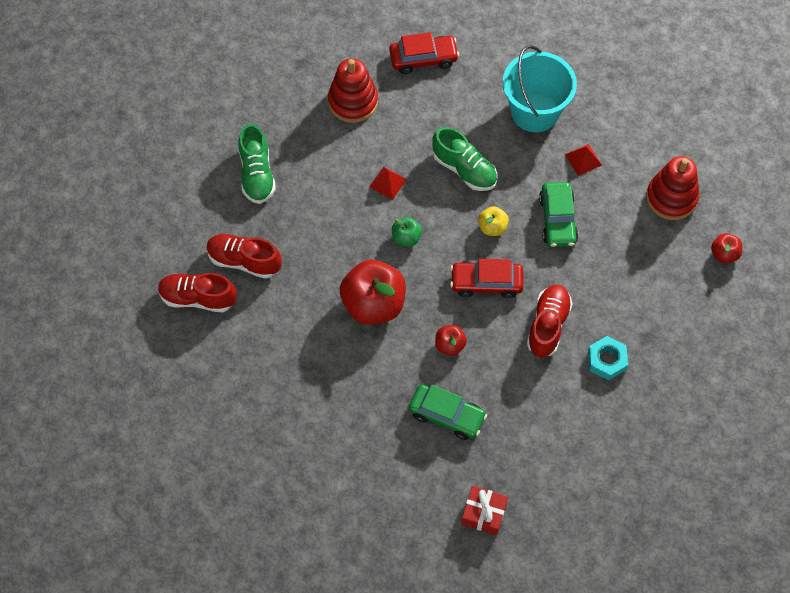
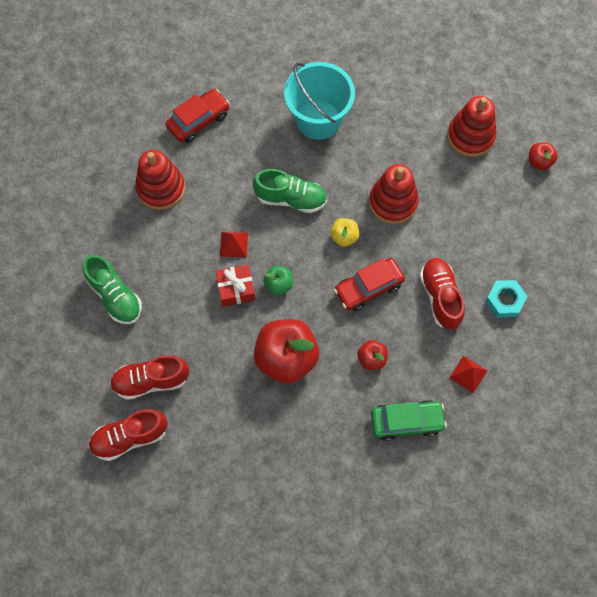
camera: 30 degrees left, 5 degrees up
(483, 513) = (488, 490): red gift -> red gift (236, 289)
(557, 220) = (393, 202): green car -> red stacking toy
(583, 159) = (382, 140): red pyramid -> red pyramid (468, 374)

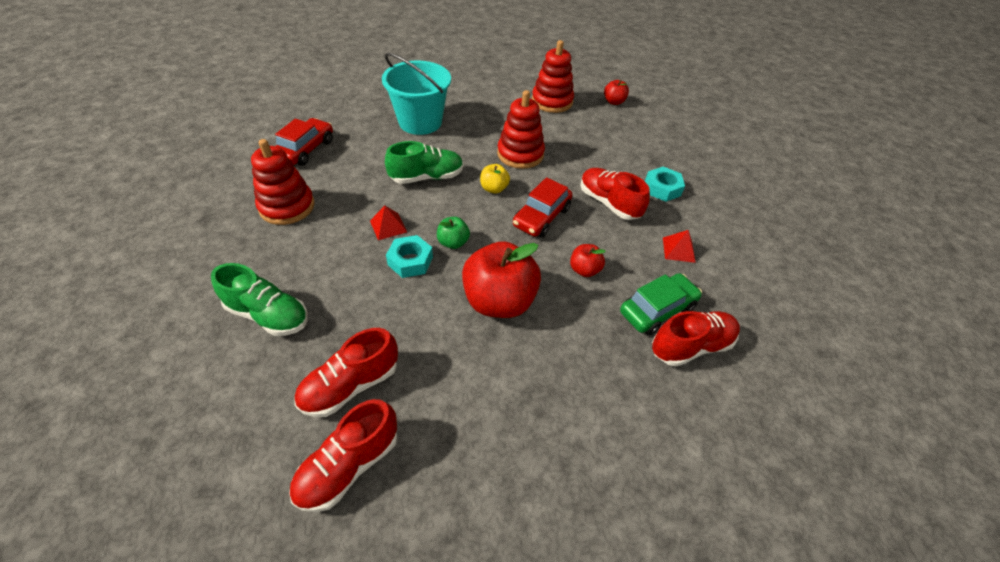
camera: 30 degrees left, 20 degrees down
(236, 289) = (410, 261): red gift -> turquoise nut
(410, 463) = (691, 346): none -> red shoe

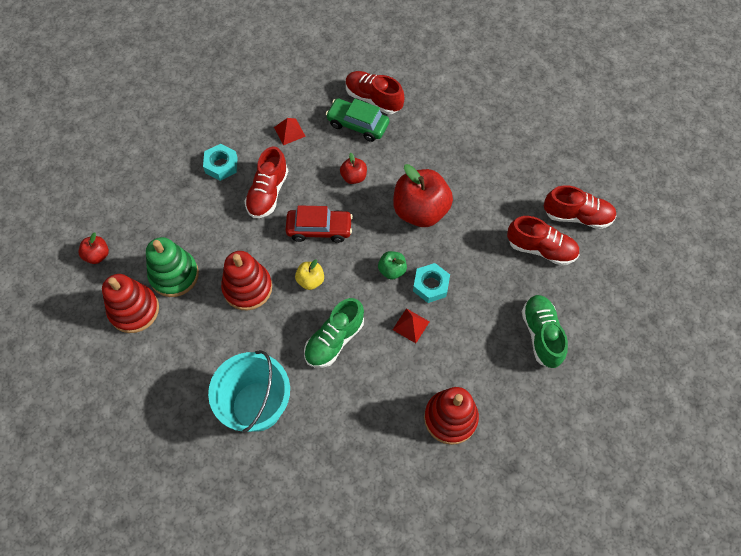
camera: 120 degrees left, 15 degrees up
(306, 149) = (375, 473): red car -> none
(427, 177) = (334, 340): green shoe -> green shoe turned 90 degrees counterclockwise
(566, 126) = (174, 275): none -> green stacking toy

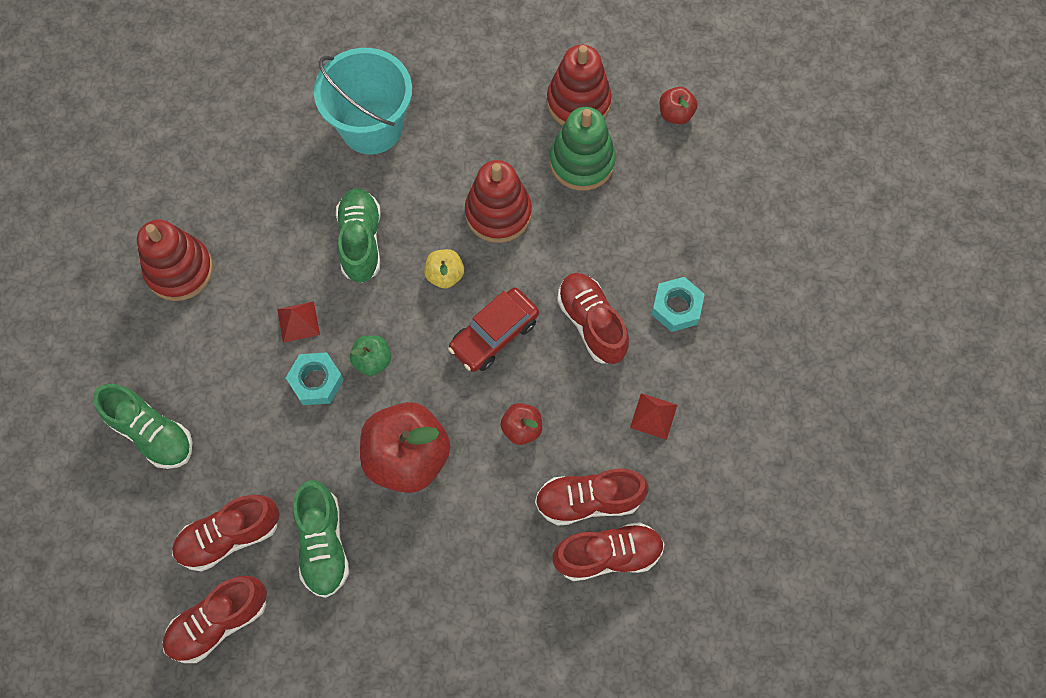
camera: 135 degrees right, 5 degrees up
(357, 124) = (588, 500): green car -> red shoe
(497, 207) = (323, 544): none -> green shoe

